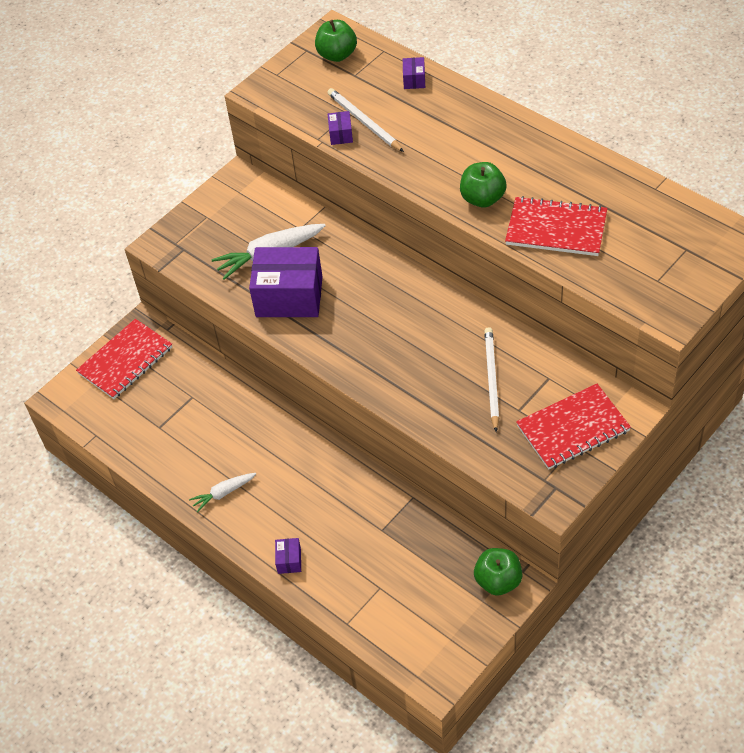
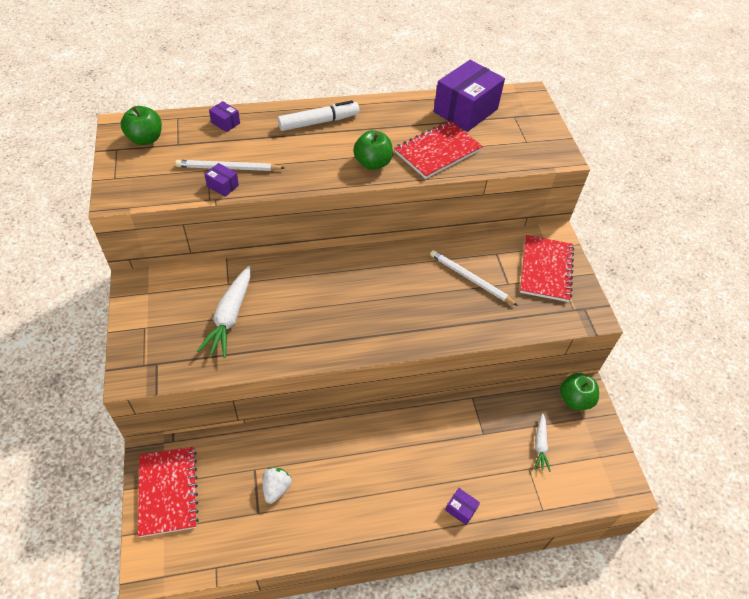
camera: 60 degrees left, 0 degrees up
(189, 423) = (276, 488): none -> white strawberry
(223, 493) = (363, 511): white carrot -> white carrot (540, 445)
(289, 296) = (282, 332): purple box -> purple box (465, 110)
(491, 130) = (318, 122): none -> white marker

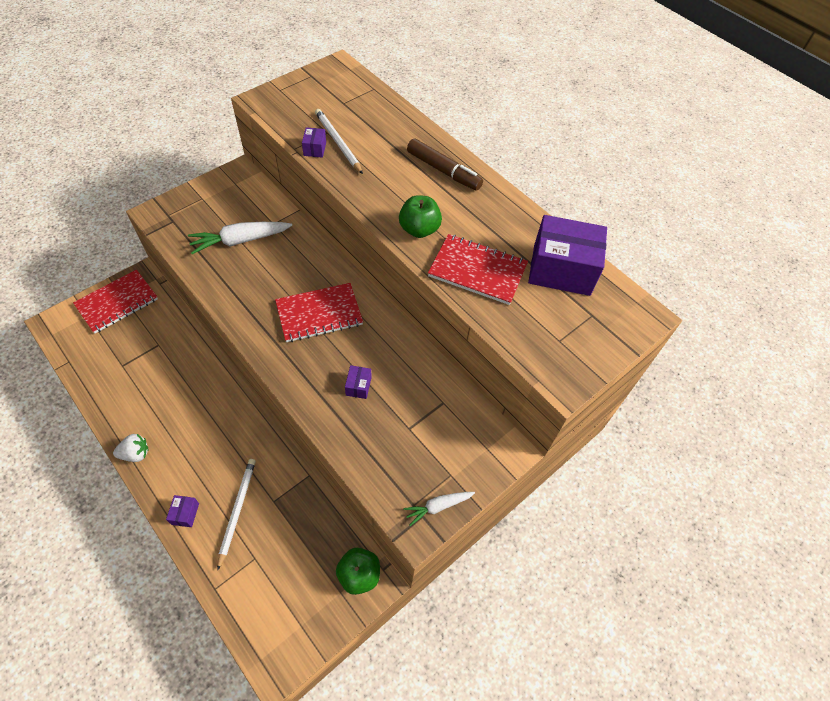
camera: 60 degrees right, 5 degrees up
(145, 139) = (334, 84): green apple -> none
(225, 123) = (391, 116): purple box -> purple box (358, 386)
(276, 488) = (147, 367): white strawberry -> white strawberry (135, 453)
(318, 122) = (443, 170): white marker -> brown marker
(470, 279) = (392, 393): white pencil -> white pencil (237, 510)
(540, 445) = (286, 559): white carrot -> white carrot (438, 506)
(545, 269) = (452, 457): red notebook -> red notebook (319, 314)

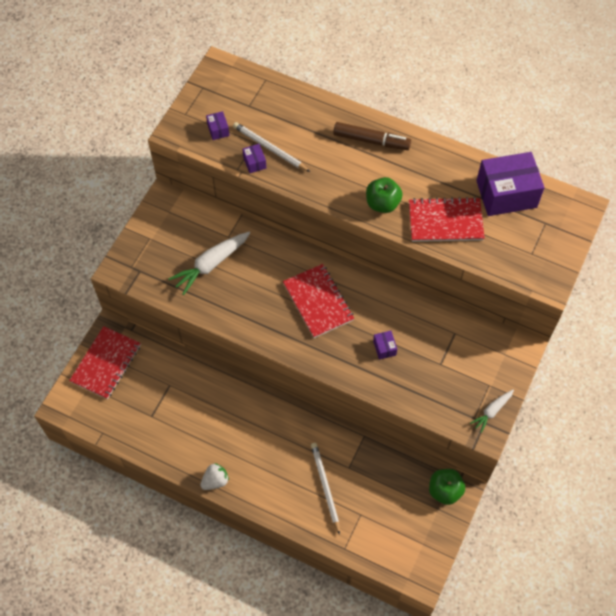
camera: 20 degrees left, 5 degrees up
(185, 514) = (286, 507): purple box -> purple box (218, 130)
(319, 314) = (318, 302): red notebook -> red notebook turned 75 degrees counterclockwise

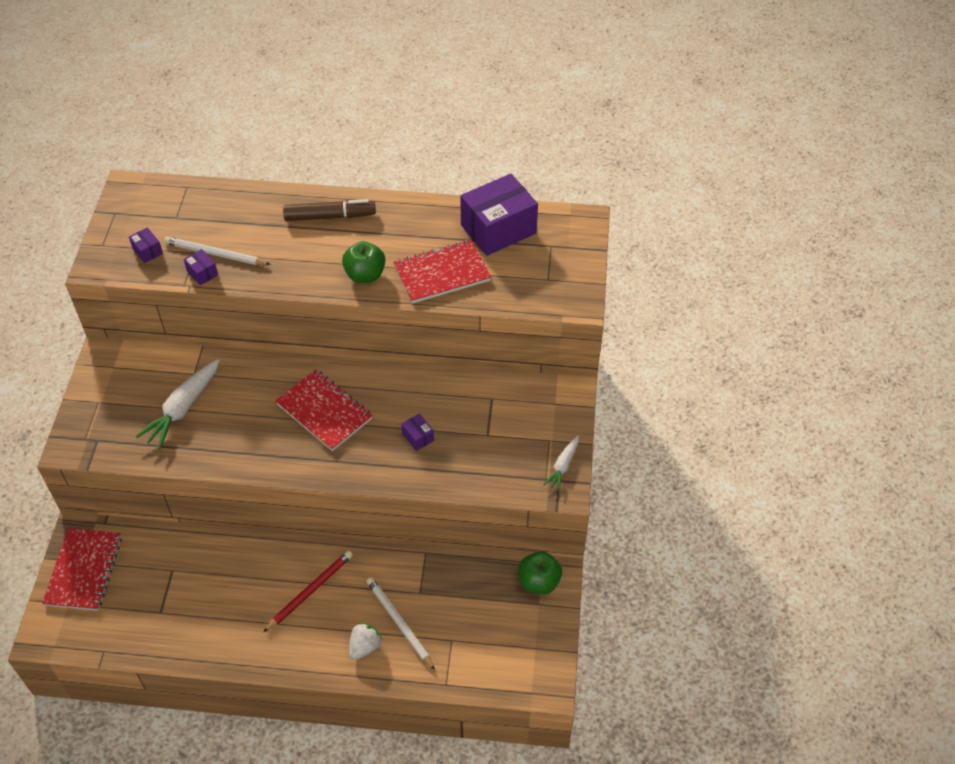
camera: 20 degrees left, 10 degrees down
(215, 481) = (264, 660): white strawberry -> white strawberry (364, 647)
(266, 437) = (310, 591): none -> red pencil

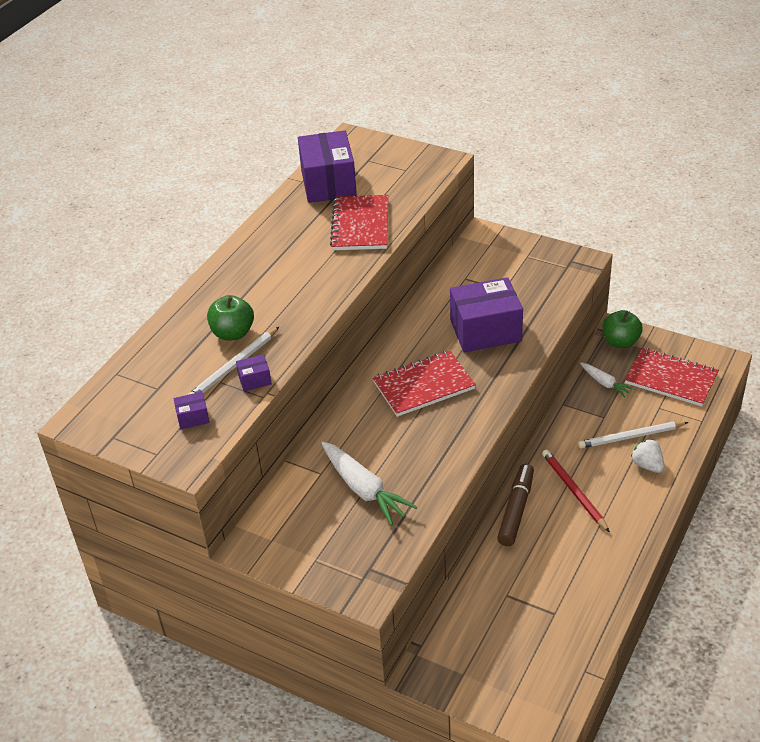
camera: 65 degrees left, 10 degrees down
(84, 570) = (475, 674): red notebook -> red notebook (671, 379)
(329, 216) = (238, 279): brown marker -> brown marker (516, 510)
(365, 275) = (332, 270): green apple -> green apple (233, 333)
(418, 437) = (485, 331): purple box -> purple box, size x2.40
(563, 466) = (557, 255): white carrot -> white carrot (605, 383)

